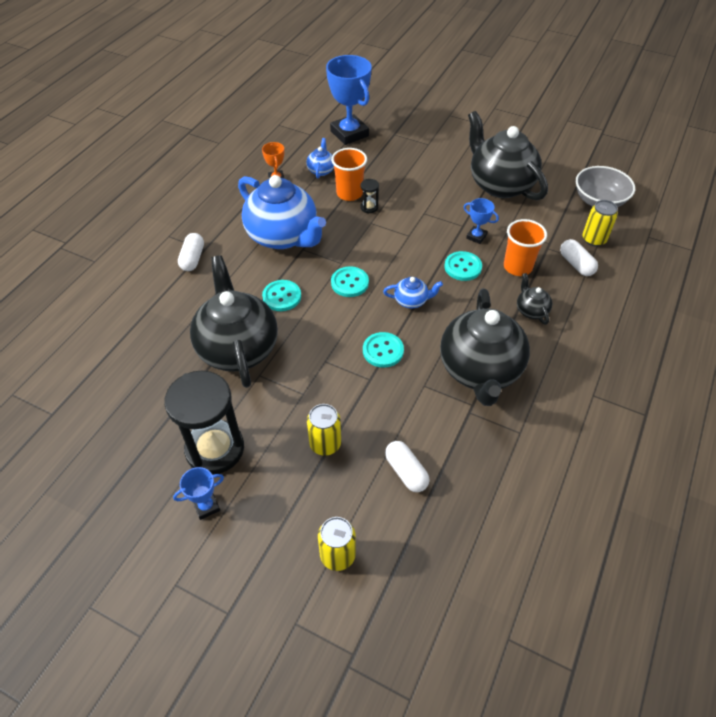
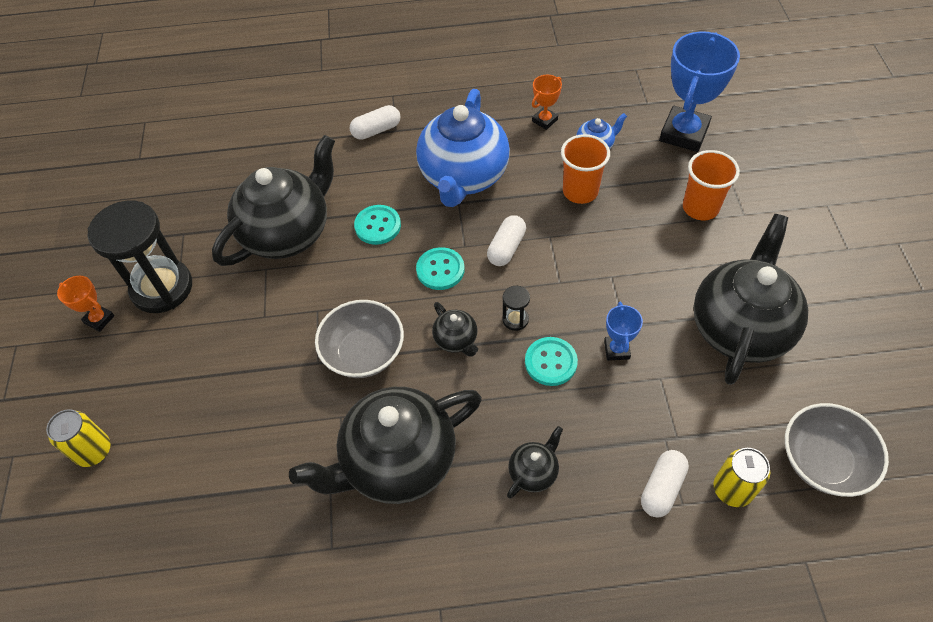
camera: 60 degrees right, 5 degrees up
(206, 506) = (99, 319): blue trophy -> orange trophy
(325, 444) = (213, 369): yellow can -> none
(369, 207) = (573, 221): black hourglass -> black hourglass (515, 319)
(383, 351) = (364, 353): turquoise button -> grey bowl
(406, 472) = (217, 459): white capsule -> white capsule (506, 248)
(411, 301) = (456, 340): blue teapot -> black teapot
(517, 267) = (599, 421): orange cup -> orange cup (700, 208)

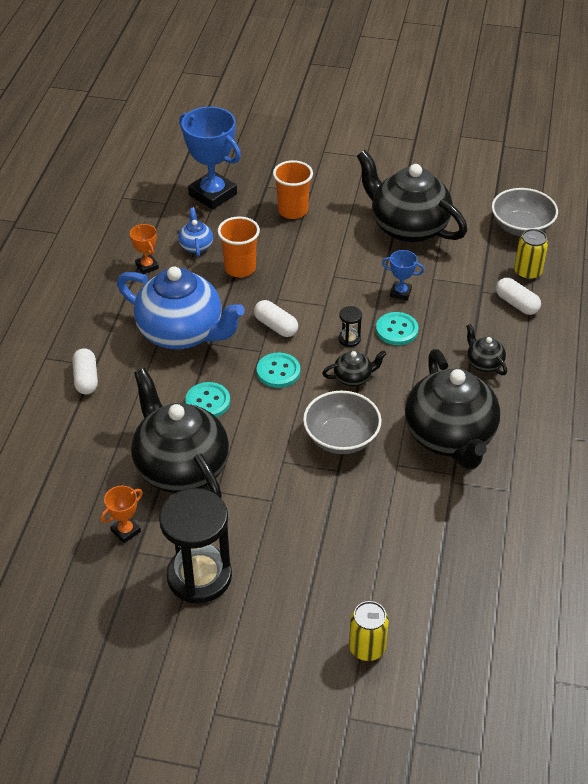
camera: 75 degrees left, 10 degrees down
(99, 319) = (214, 634): orange trophy -> orange trophy (126, 531)

